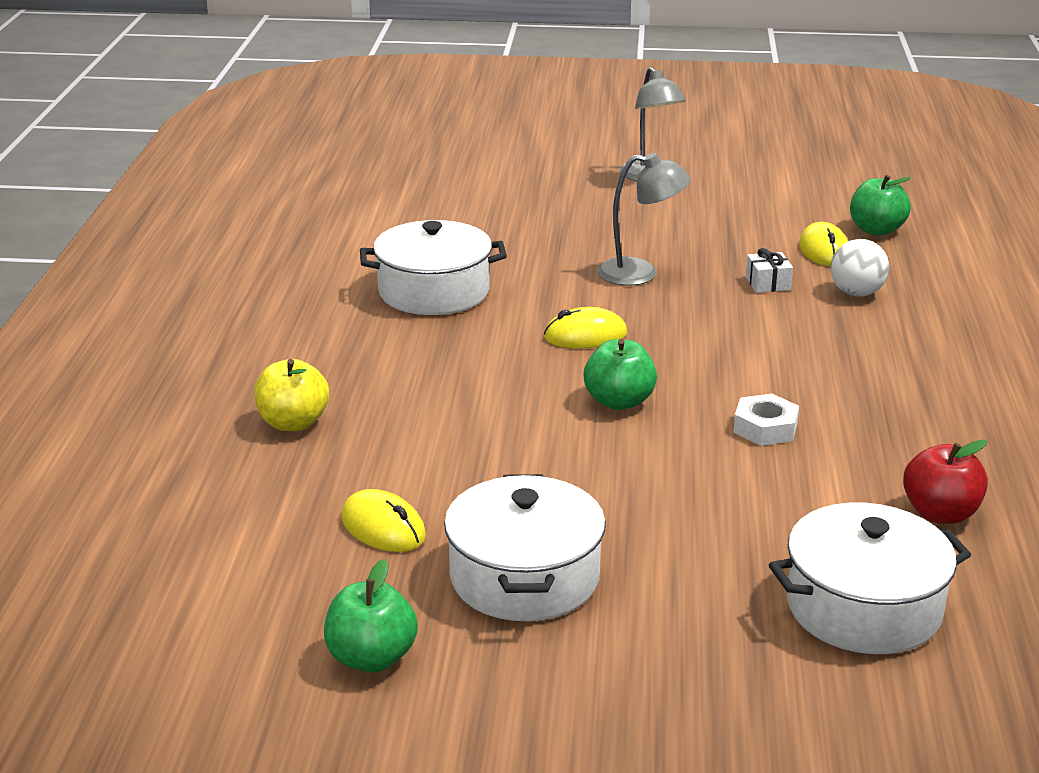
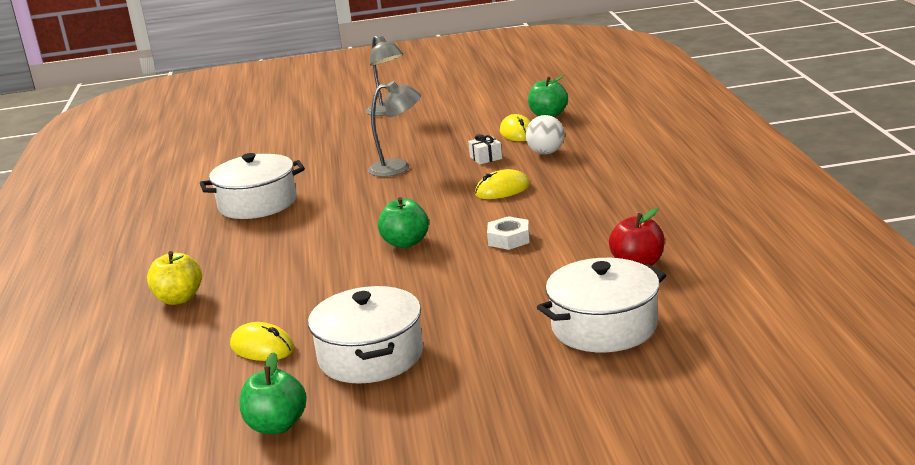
camera: 10 degrees left, 5 degrees down
(585, 335) = (371, 209): yellow mouse -> yellow mouse (502, 190)

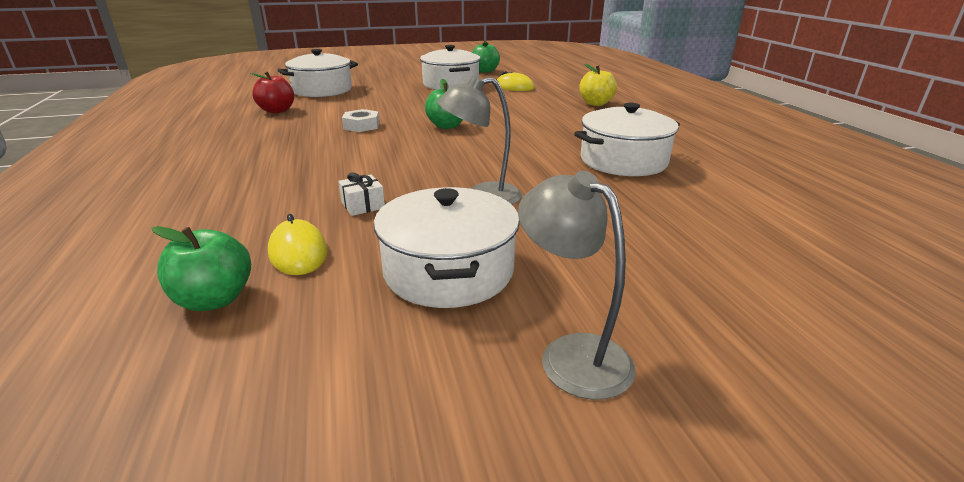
camera: 170 degrees right, 5 degrees up
(432, 130) = (448, 271): none -> white pot
(502, 190) = (354, 163): yellow mouse -> none
(546, 153) = (278, 208): white ball -> none

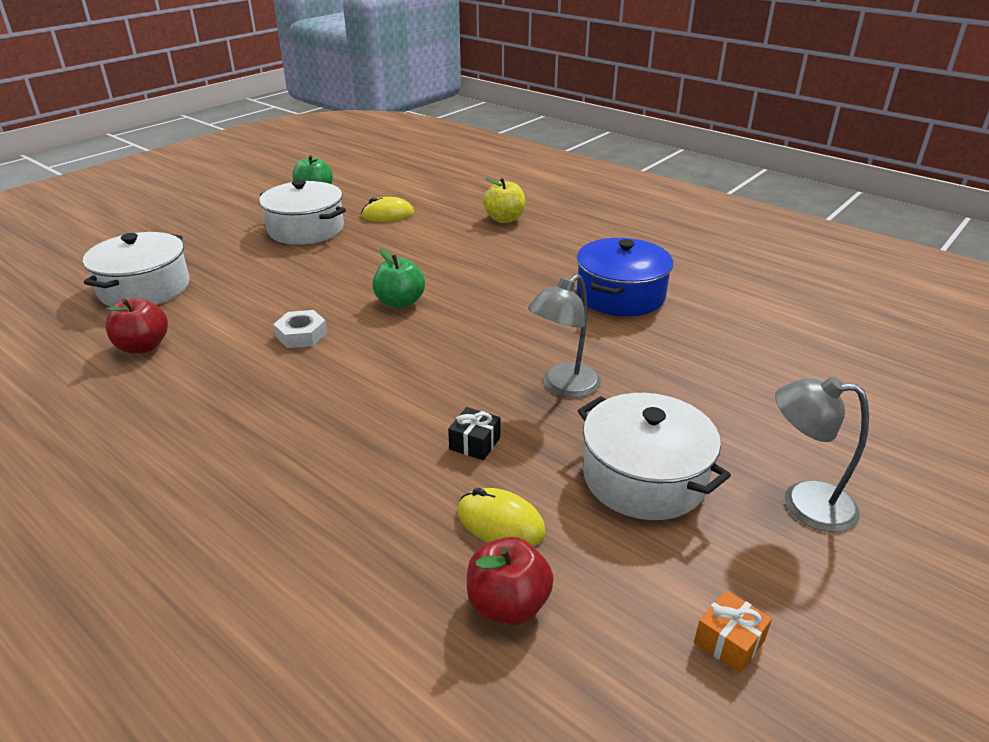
camera: 35 degrees left, 5 degrees up
(214, 299) = (508, 605): green apple -> red apple
(314, 418) = (729, 641): none -> orange gift
(363, 205) = (474, 443): white gift -> black gift
(623, 161) = (620, 295): white pot -> blue pot

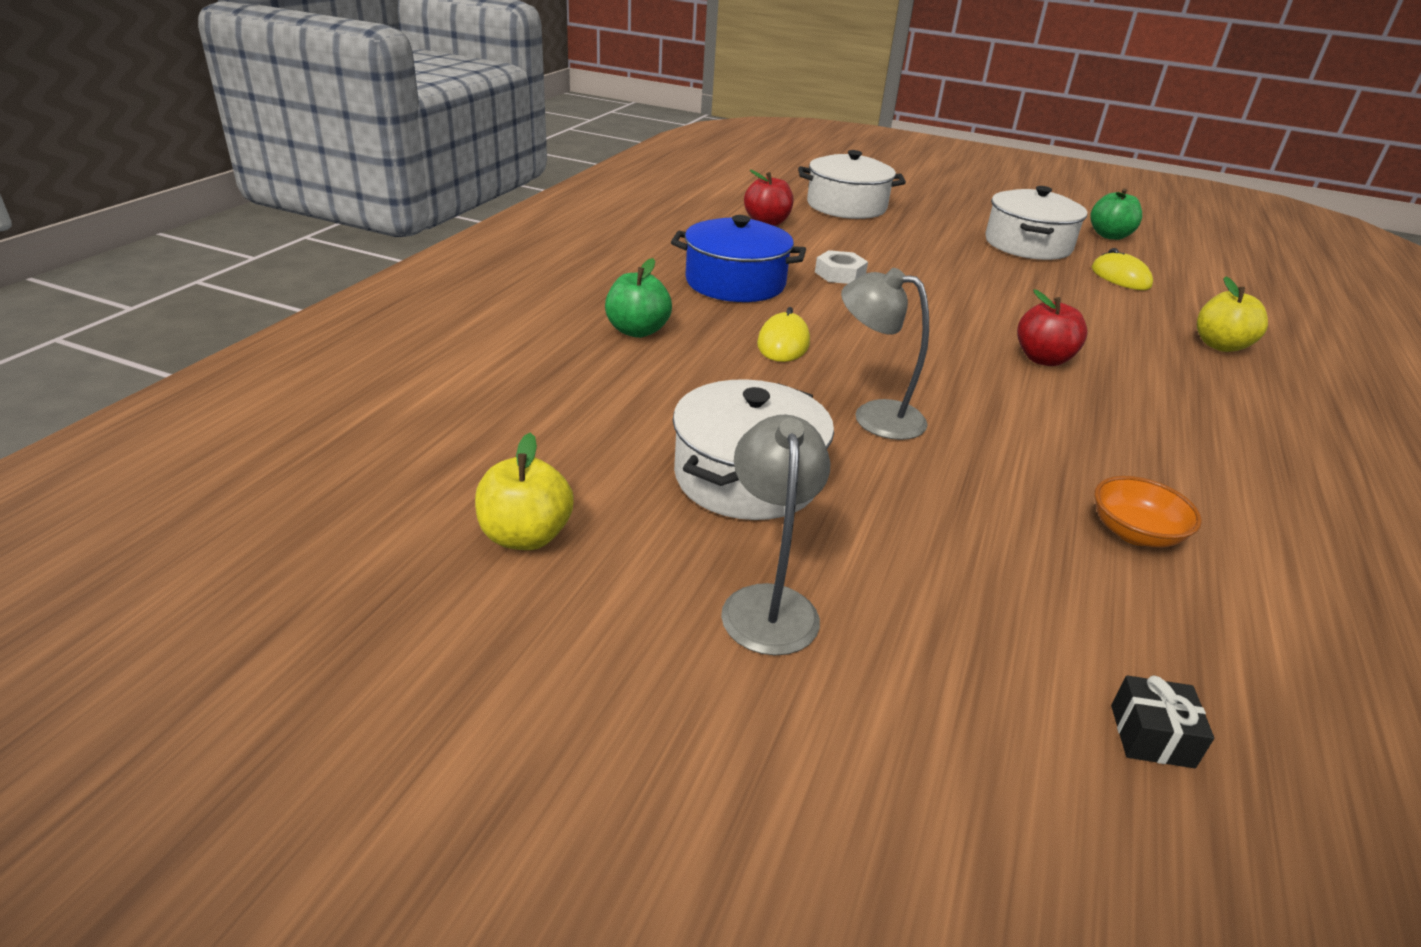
camera: 70 degrees right, 0 degrees up
(400, 302) = (944, 309): green apple -> green apple (637, 331)
(474, 443) = (739, 375): black gift -> black gift (1151, 736)
(500, 522) = (636, 399): yellow mouse -> yellow mouse (783, 343)
(508, 605) = (538, 412): red apple -> red apple (1043, 359)
(620, 295) = (1128, 445): blue pot -> blue pot (735, 283)
(716, 327) = (1135, 533): none -> orange bowl
(729, 641) = (526, 536): orange gift -> yellow apple

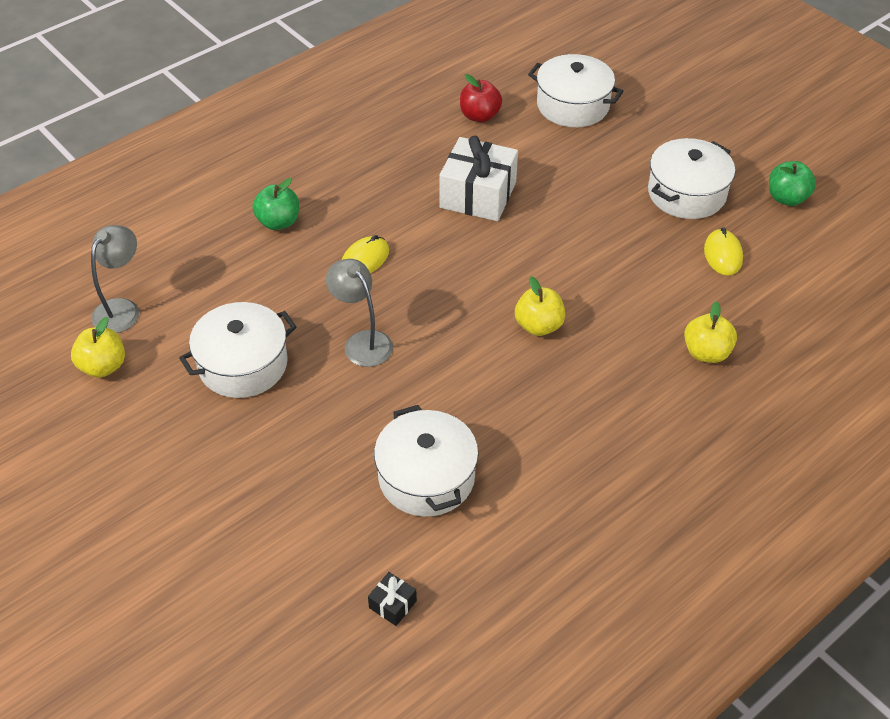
camera: 30 degrees right, 15 degrees up
(735, 283) = (388, 187): blue pot -> none
(768, 603) = (184, 446): grey lamp -> grey lamp (122, 309)
(840, 274) = (478, 195): white nut -> white gift
(1043, 359) = (538, 326): red apple -> yellow apple
(1135, 533) = (426, 477): orange bowl -> white pot
(1151, 736) = (294, 580): black gift -> black gift (392, 604)

